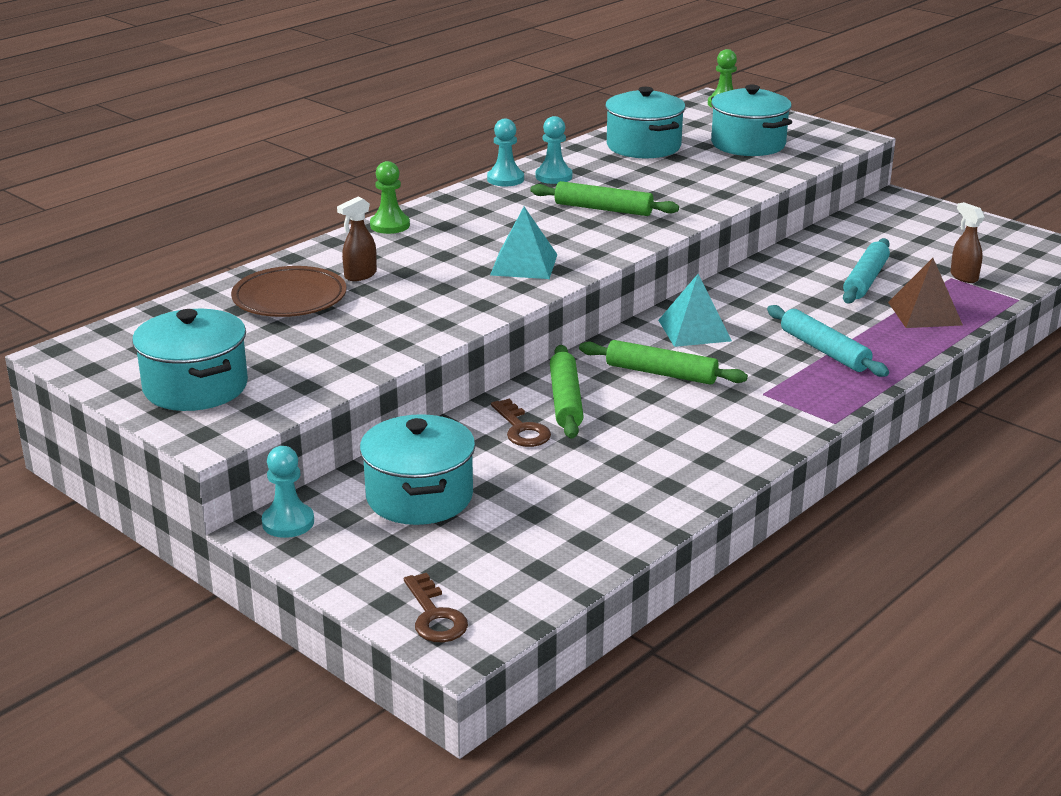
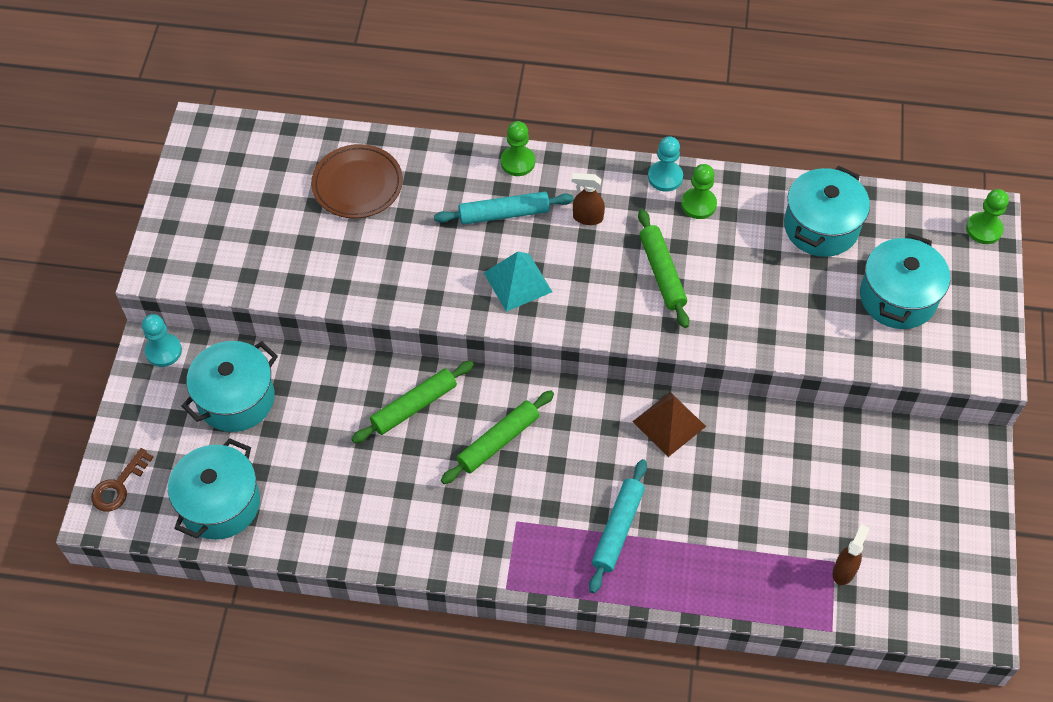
camera: 55 degrees right, 30 degrees up
(195, 387) = (206, 221): turquoise pot -> turquoise pot (220, 504)
(360, 275) = (422, 199): brown spray bottle -> brown spray bottle (587, 218)
(521, 429) = (357, 403): brown key -> none
(553, 177) = (698, 204): turquoise pawn -> green pawn
(661, 373) = (498, 441): green rolling pin -> green rolling pin turned 60 degrees clockwise
(694, 330) = (583, 426): turquoise pyramid -> none
(865, 280) = (774, 500): turquoise rolling pin -> turquoise rolling pin (504, 214)
(925, 313) = (744, 571): brown pyramid -> brown pyramid (669, 424)

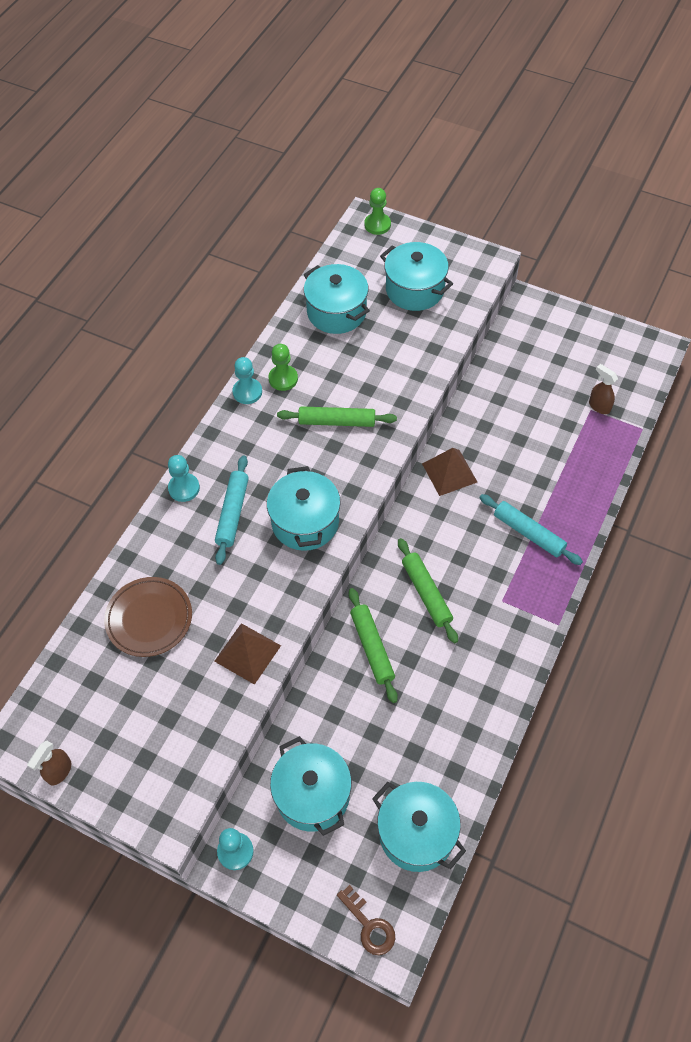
camera: 70 degrees left, 0 degrees up
(346, 278) = (247, 653): none -> brown pyramid
(517, 162) = (184, 488): green pawn -> turquoise pawn
(517, 282) = (305, 522): turquoise pyramid -> turquoise pot
(587, 218) = (263, 455): brown spray bottle -> brown spray bottle (59, 772)

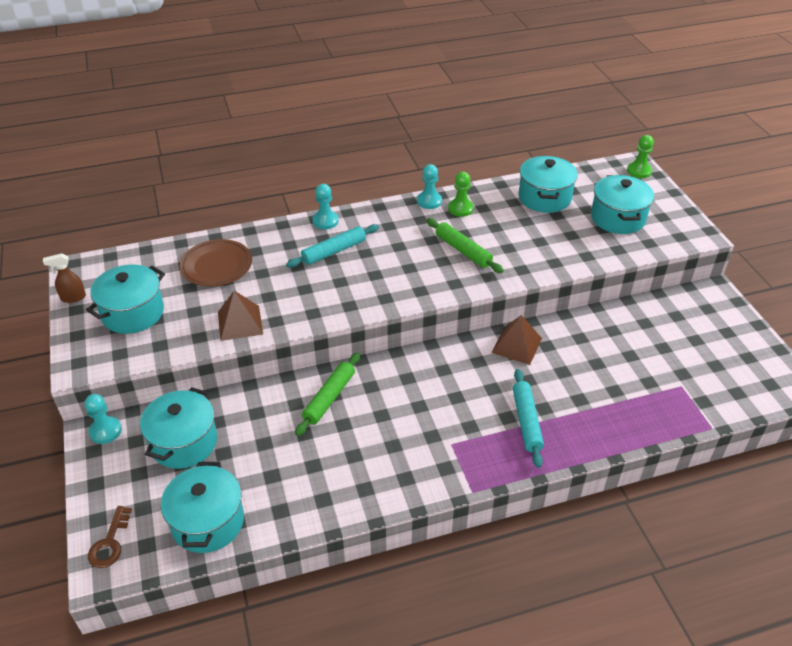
camera: 45 degrees right, 15 degrees down
(305, 522) = (368, 286): turquoise pot -> turquoise pot (133, 313)
(426, 593) = (405, 398): green rolling pin -> none
(599, 406) = (691, 389): brown spray bottle -> none

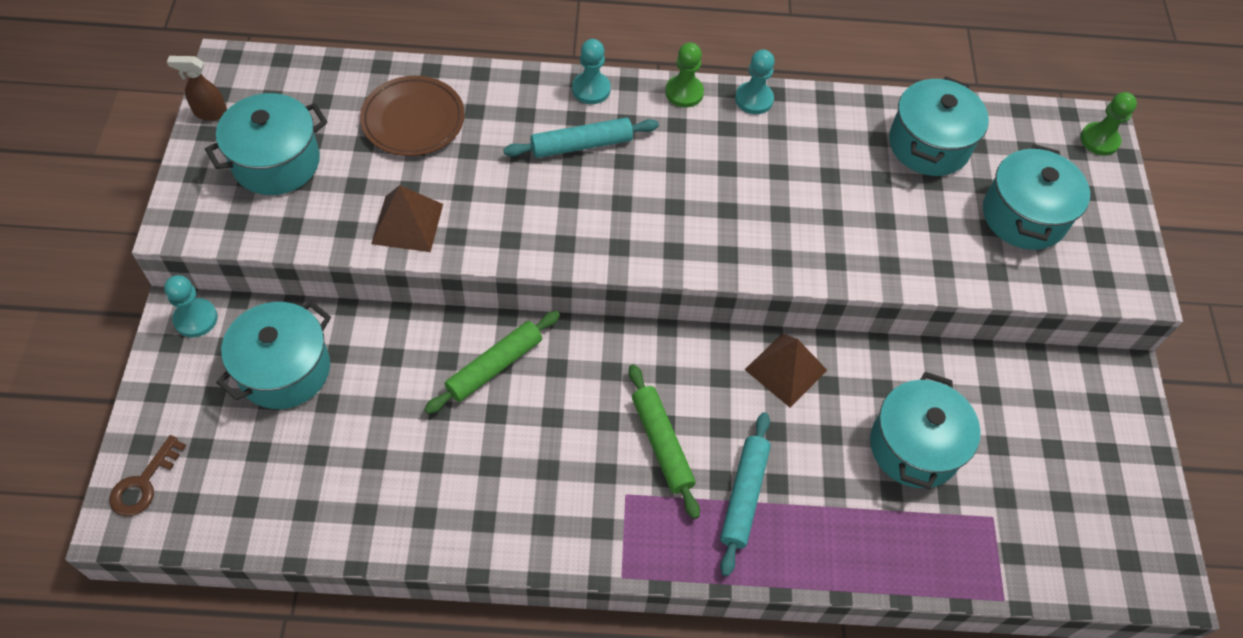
camera: 15 degrees right, 15 degrees up
(208, 522) = (270, 497): turquoise pot -> turquoise pot (914, 447)
(460, 208) = (794, 126): green pawn -> green pawn (684, 92)
(463, 250) = (765, 201): green rolling pin -> green rolling pin (662, 444)

